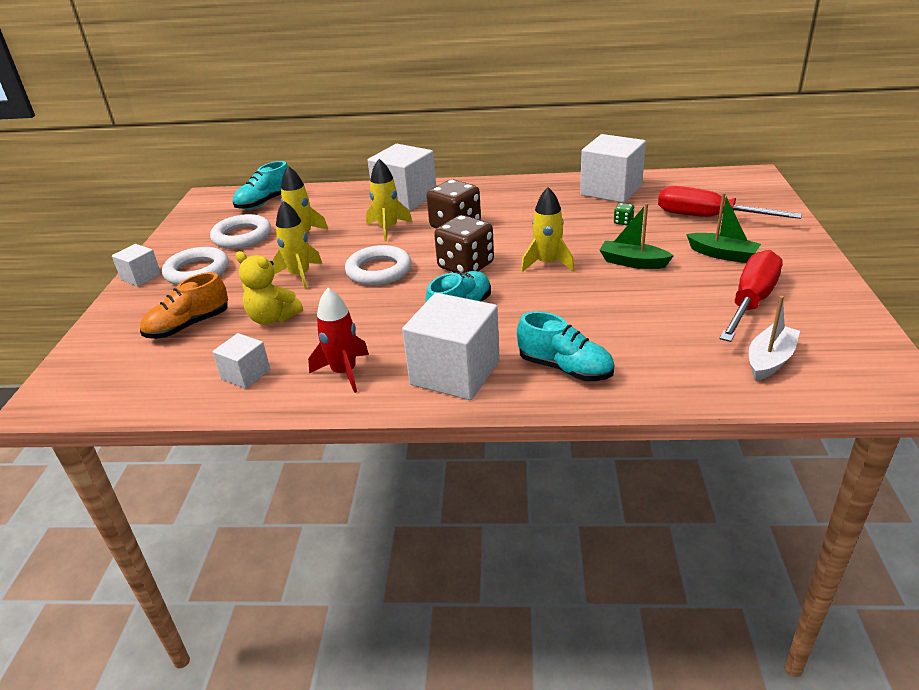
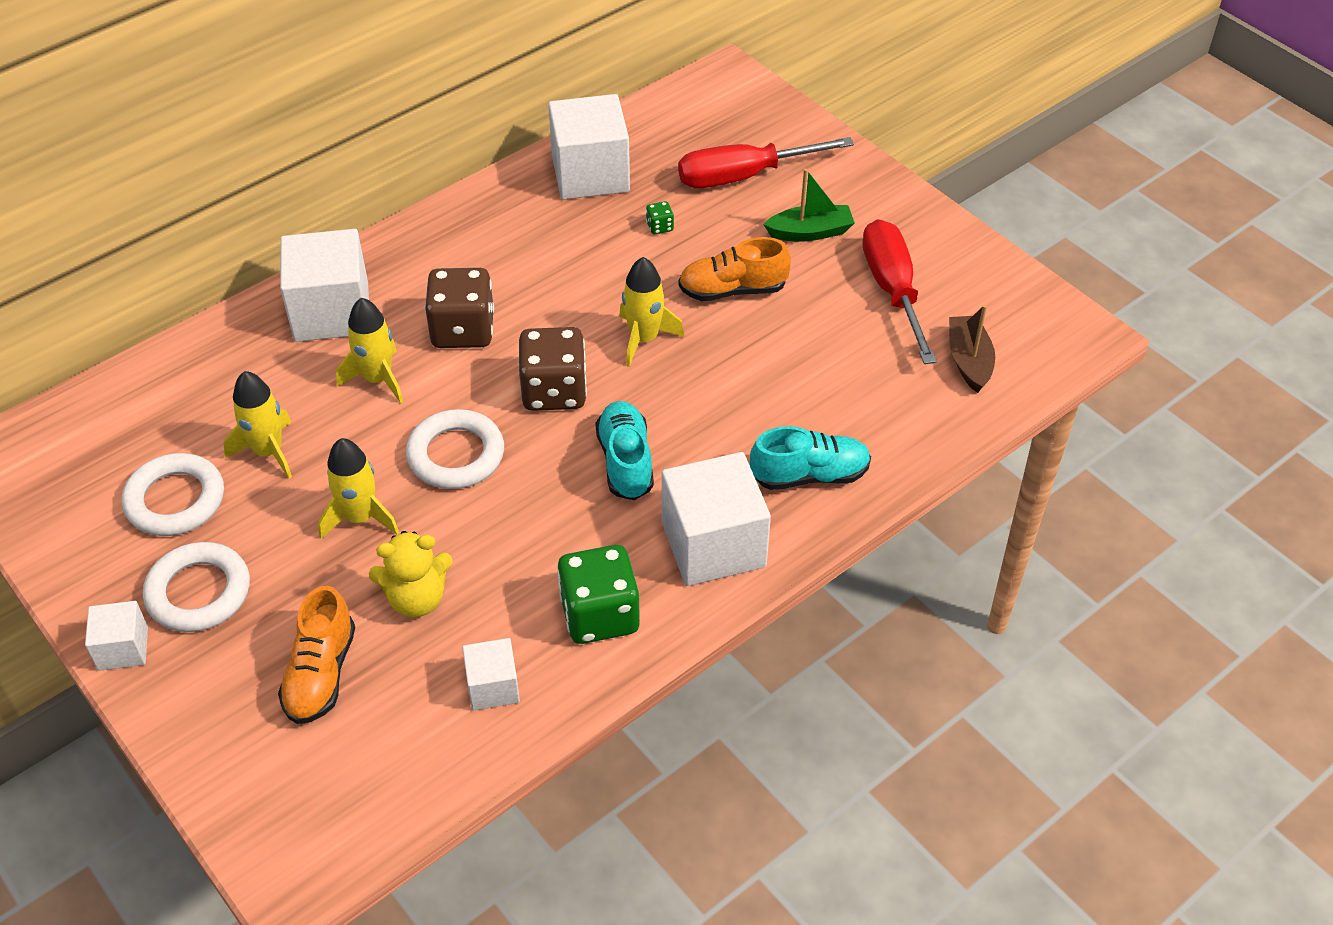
camera: 45 degrees left, 15 degrees up
(265, 202) = (115, 420): turquoise shoe -> none
(344, 372) = (599, 615): red rocket -> green dice
(633, 262) = (732, 290): green boat -> orange shoe
(770, 360) = (969, 361): white boat -> brown boat

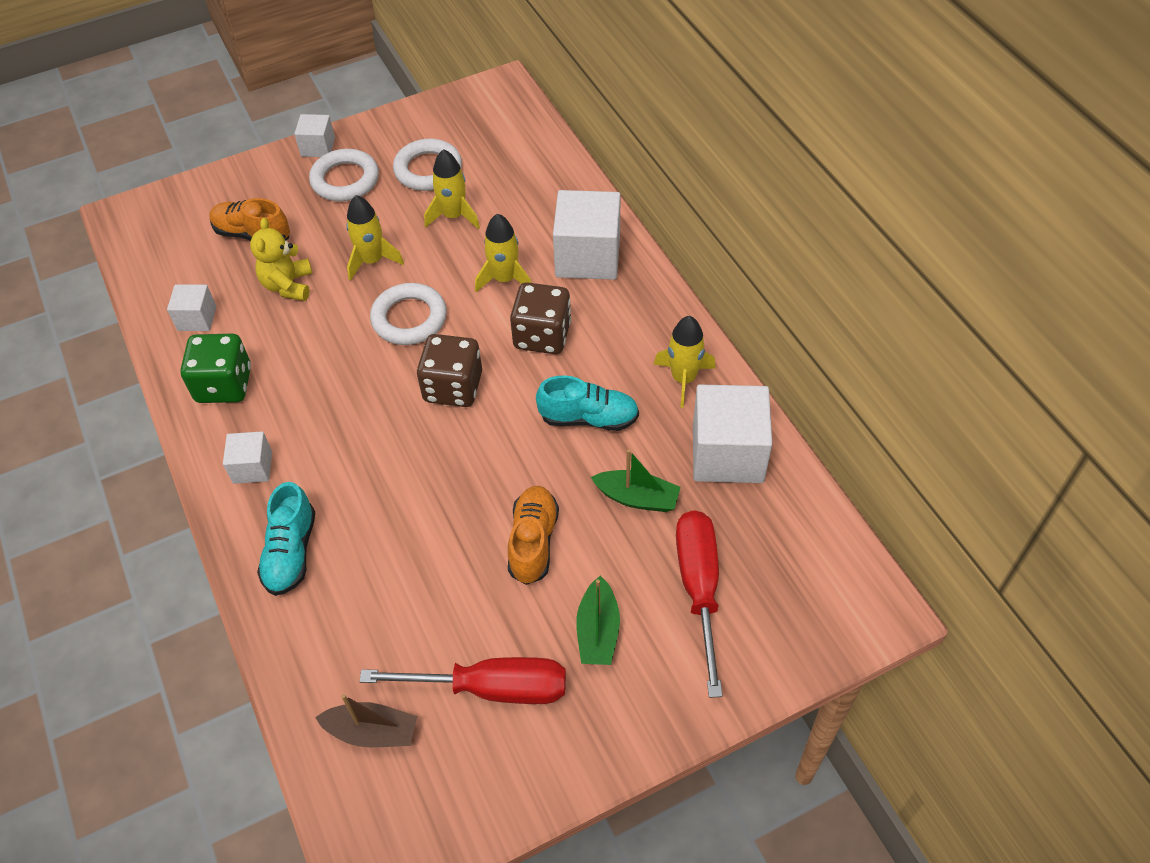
camera: 105 degrees right, 5 degrees up
(625, 462) = (359, 423): turquoise shoe -> turquoise shoe (588, 418)
(644, 339) = (492, 459): yellow rocket -> yellow rocket (683, 379)
(659, 227) = (637, 498): green dice -> green boat
(713, 544) = (252, 467): white cube -> white cube, size x0.53

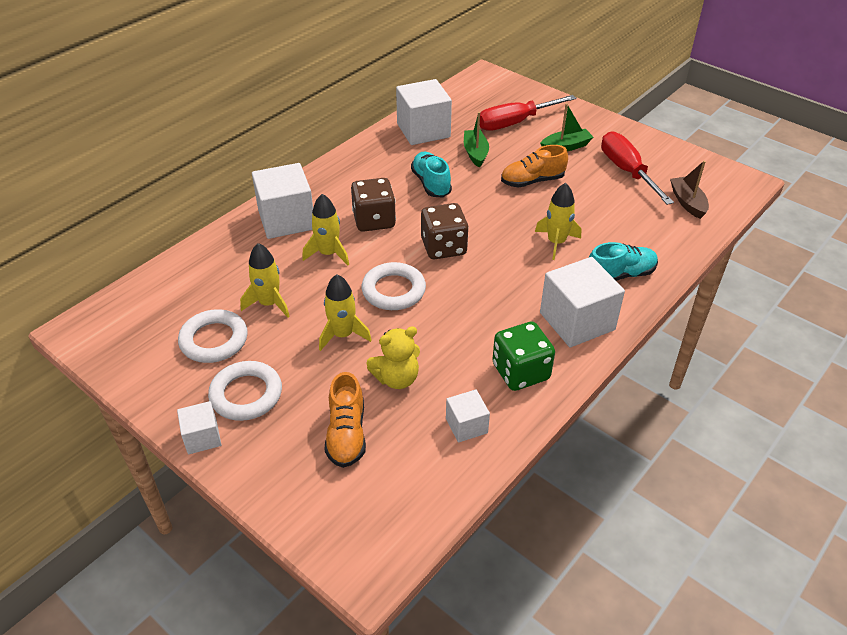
camera: 115 degrees left, 10 degrees down
(252, 467) = (577, 321): white cube -> white cube, size x1.90
(683, 379) = (378, 156): yellow rocket -> yellow rocket (556, 242)

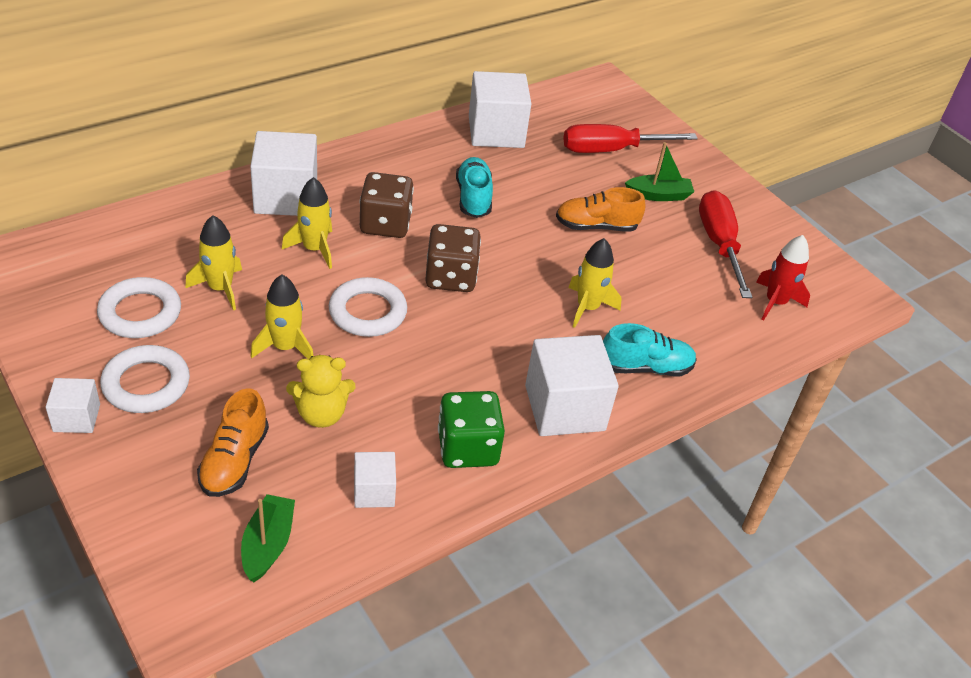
camera: 10 degrees right, 0 degrees up
(475, 153) = (544, 175): green boat -> green boat (268, 544)
(687, 202) = (775, 302): brown boat -> red rocket

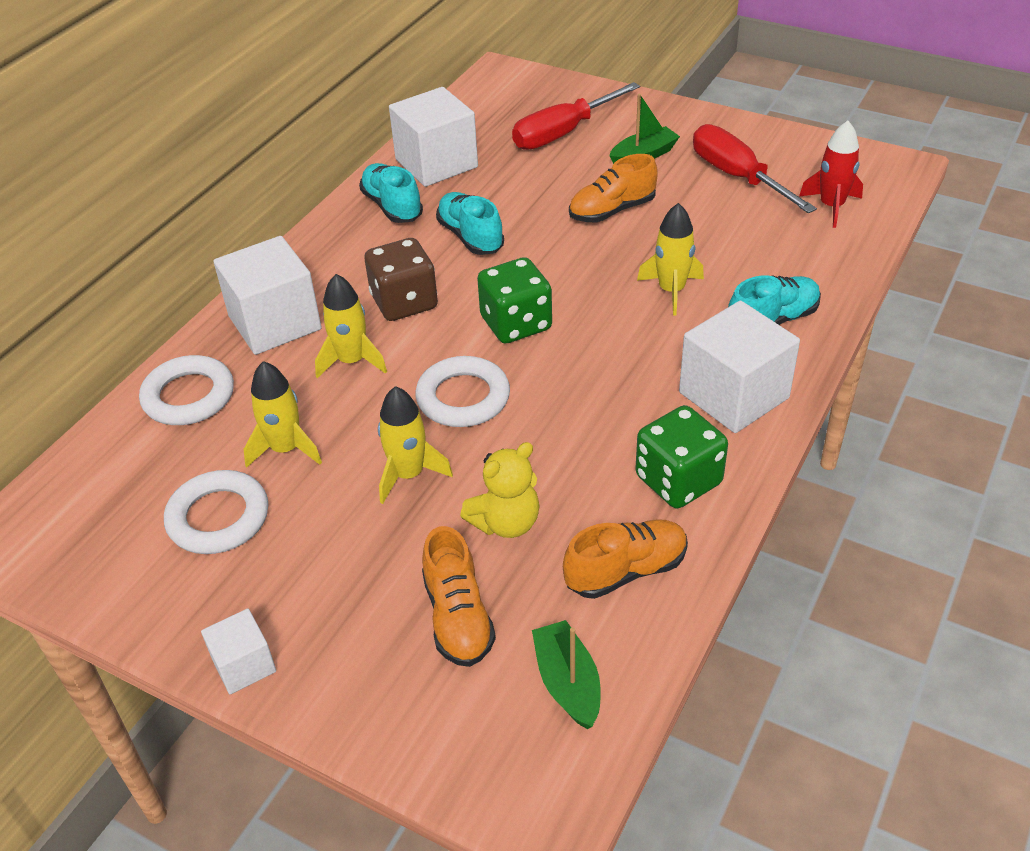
camera: 20 degrees left, 0 degrees up
(146, 384) = (291, 588): white ring -> white ring (189, 396)
(374, 491) = (626, 571): white cube -> orange shoe
(436, 150) = (392, 206): none -> turquoise shoe
(451, 277) = (516, 324): brown dice -> green dice

